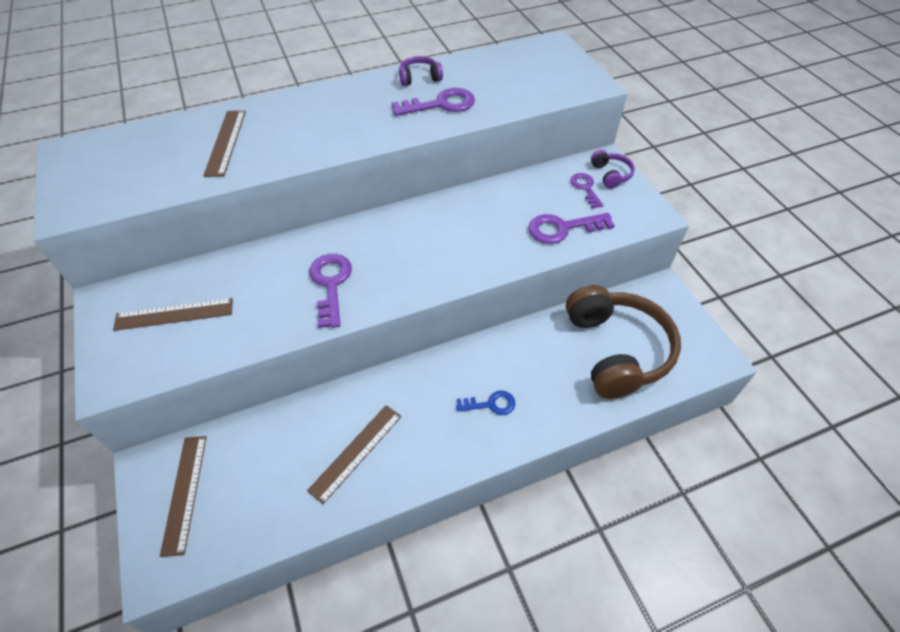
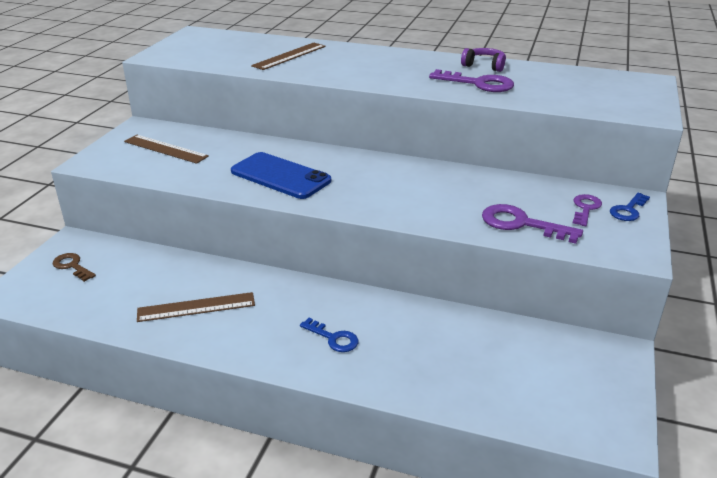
camera: 40 degrees right, 20 degrees down
(185, 493) = (72, 266): brown ruler -> brown key
(331, 284) = (280, 176): purple key -> blue phone
(611, 174) = (628, 210): purple headphones -> blue key
(616, 350) = (503, 368): brown headphones -> none

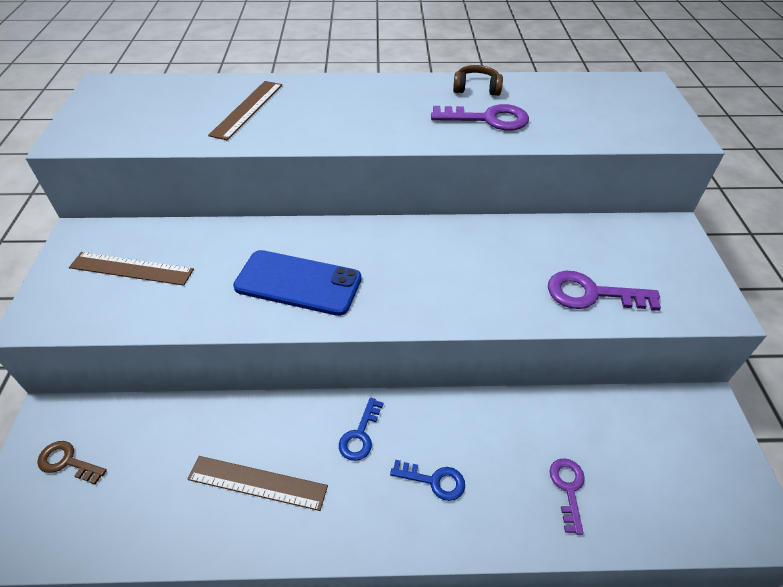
camera: 20 degrees left, 15 degrees up
(196, 307) = (257, 483): brown ruler -> brown ruler turned 45 degrees clockwise
(484, 66) = (476, 88): purple headphones -> brown headphones
(585, 208) = (638, 254): purple key -> purple key (568, 488)
(628, 210) = (677, 247): blue key -> blue key (360, 435)

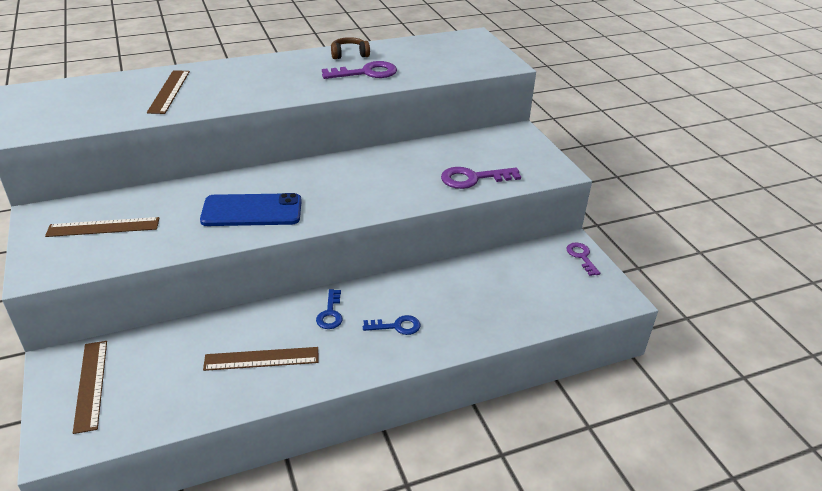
camera: 20 degrees left, 10 degrees down
(67, 462) = (91, 384): brown key -> brown ruler
(568, 488) = (492, 309): purple key -> purple key (581, 257)

